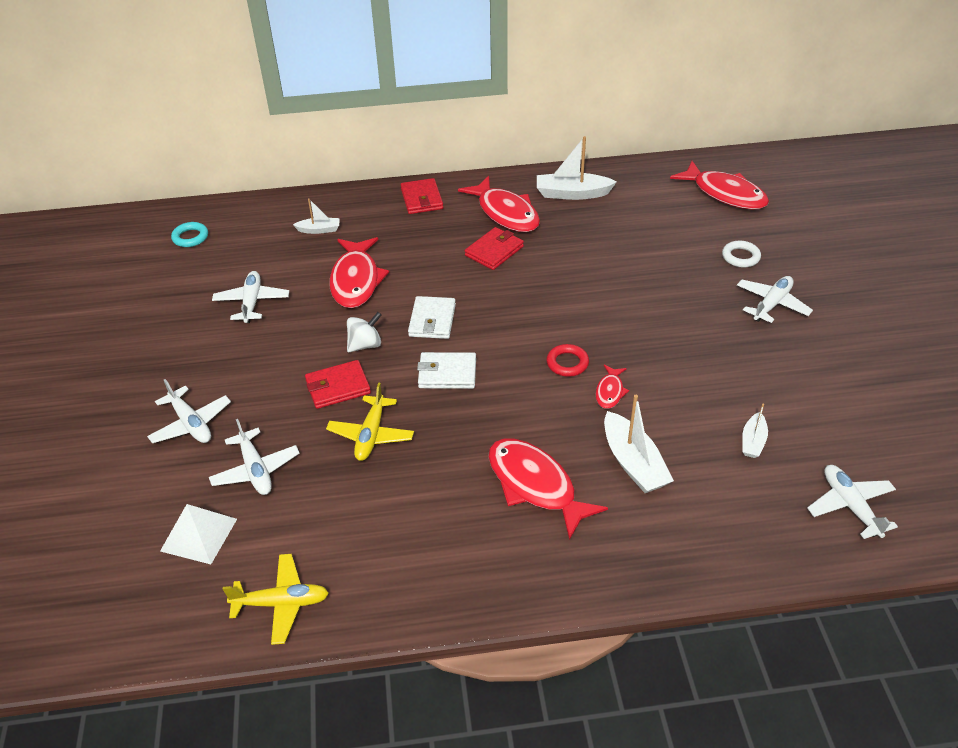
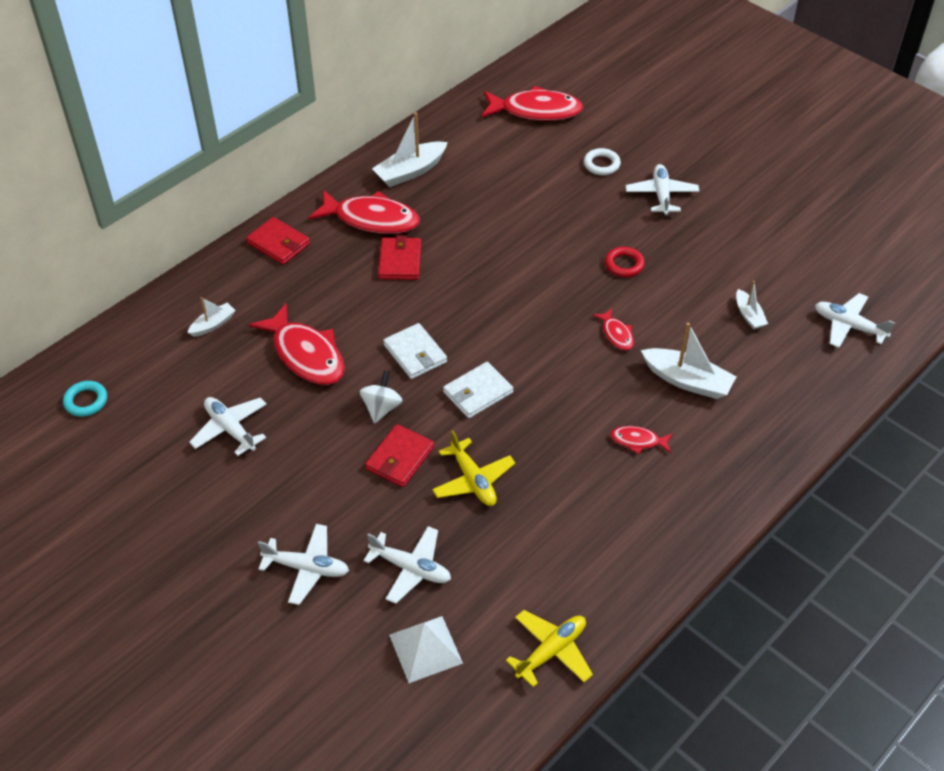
camera: 40 degrees left, 5 degrees up
(535, 485) = (638, 441): red fish -> red fish, size x0.49
(567, 363) = (562, 329): red ring -> red ring (624, 264)

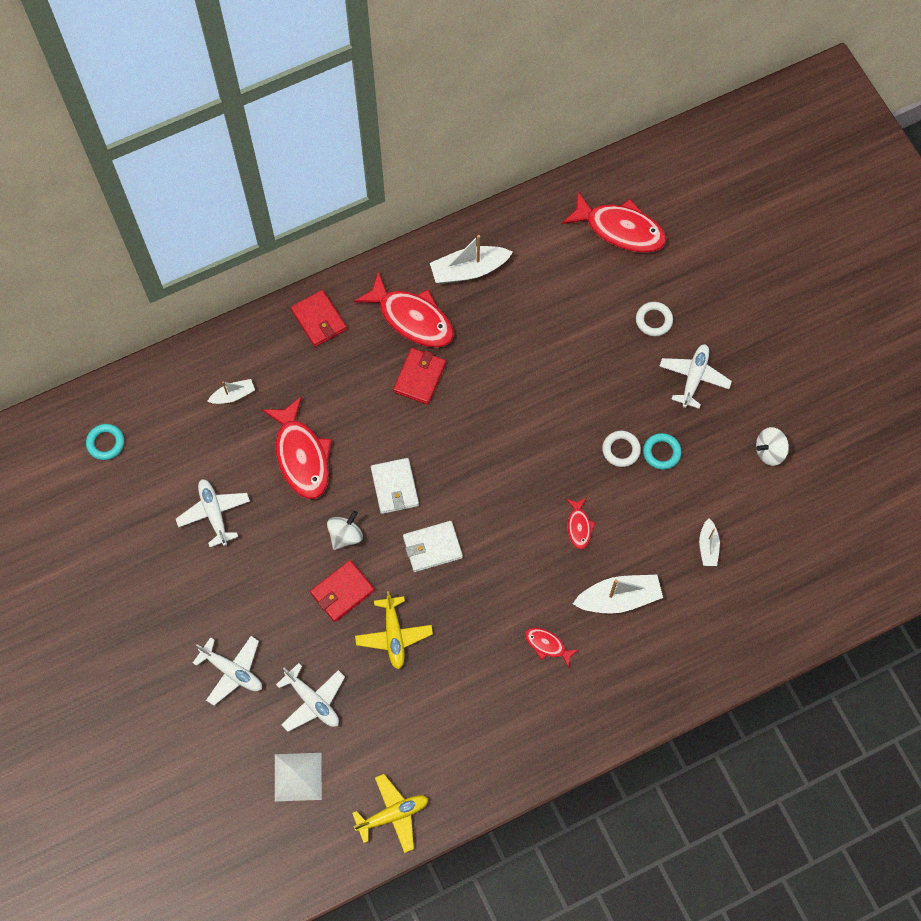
camera: 20 degrees right, 20 degrees up
(624, 264) = (621, 450): red ring -> white ring
(663, 256) = (661, 452): none -> turquoise ring
(687, 381) = (618, 598): white boat -> white boat turned 60 degrees counterclockwise
(761, 229) = (769, 451): none -> white spinning top
(848, 326) = (793, 590): white plane -> none

